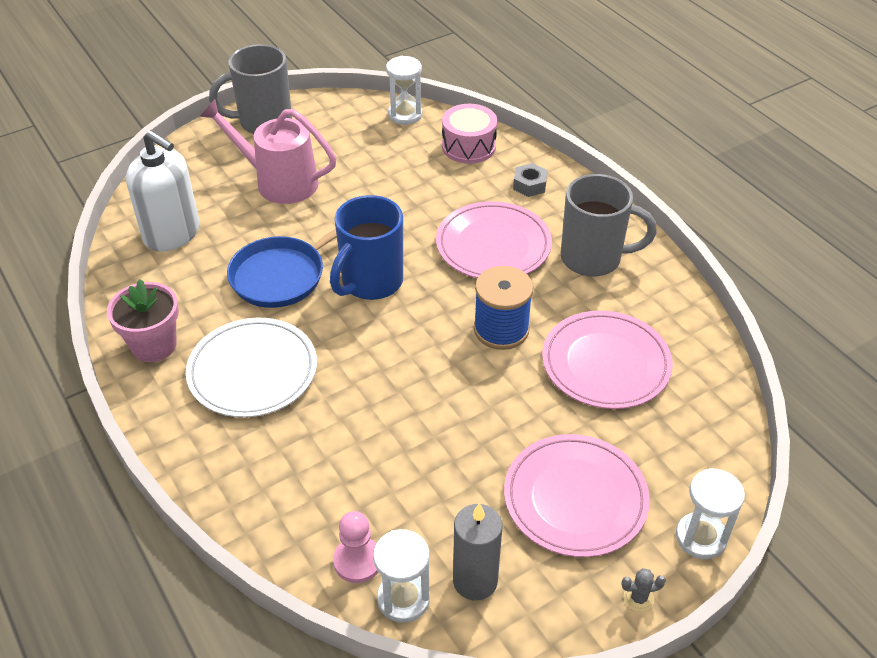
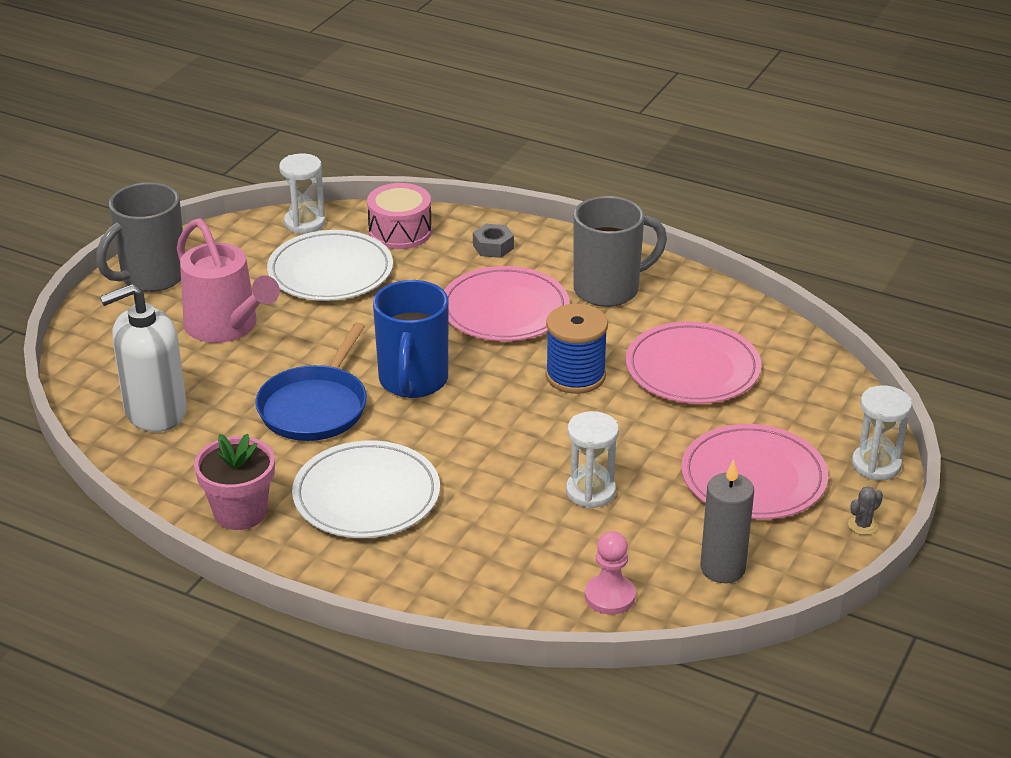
camera: 30 degrees left, 10 degrees down
(172, 233) = (155, 411): white soap dispenser -> white soap dispenser turned 150 degrees clockwise
(279, 182) = (227, 327): pink watering can -> pink watering can turned 120 degrees counterclockwise
(389, 162) = (330, 271): none -> white plate
(403, 599) = (674, 605): white hourglass -> white hourglass (590, 492)

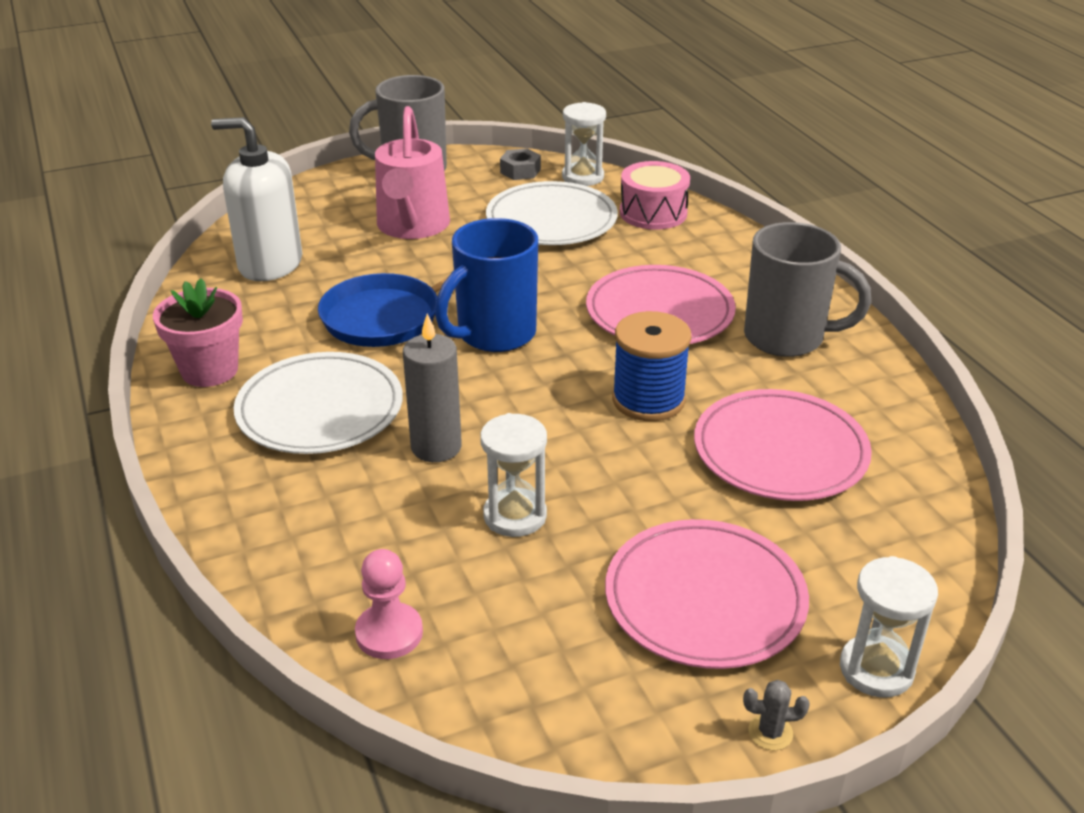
camera: 40 degrees right, 0 degrees up
(493, 247) = (721, 256): grey nut -> grey nut (520, 171)
(722, 568) = (541, 678): grey candle -> grey candle (436, 447)

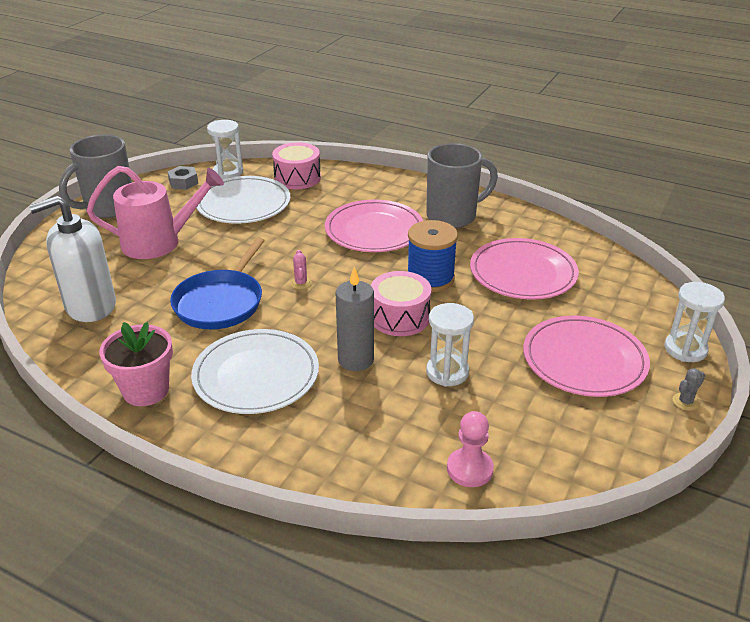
camera: 40 degrees left, 0 degrees up
(412, 227) = (159, 242): pink watering can -> pink watering can turned 60 degrees counterclockwise
(494, 335) = (301, 283): blue mug -> pink cactus
(548, 426) = (400, 317): none -> pink drum

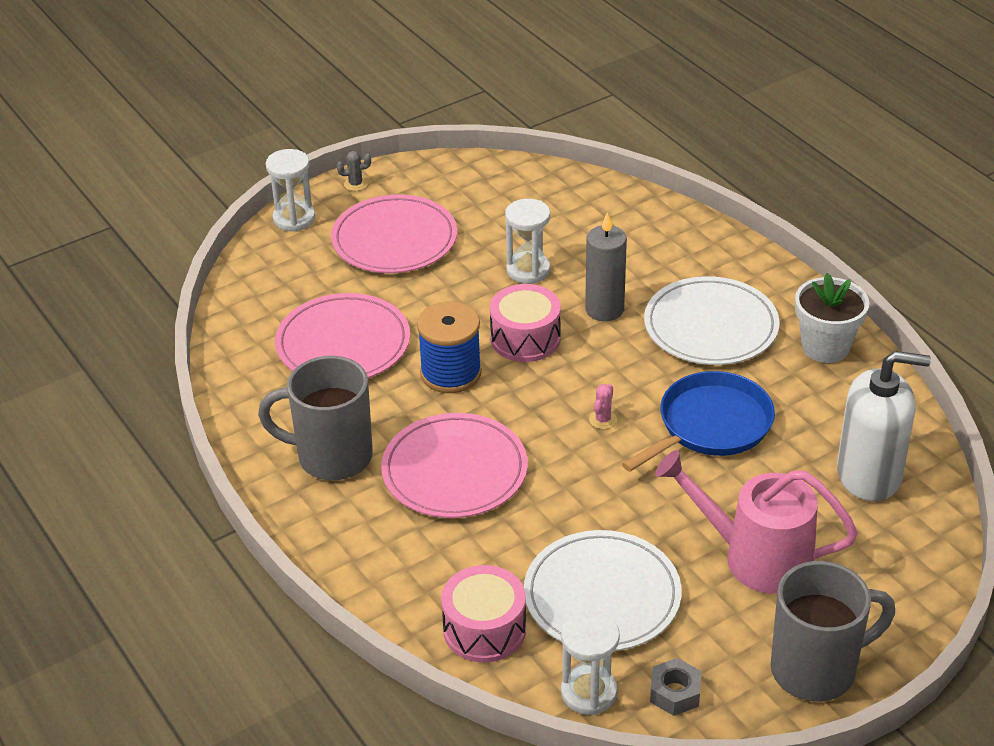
camera: 150 degrees left, 5 degrees up
(146, 390) = (825, 347): pink flower pot -> white flower pot
(469, 469) = (578, 197): pink pawn -> none

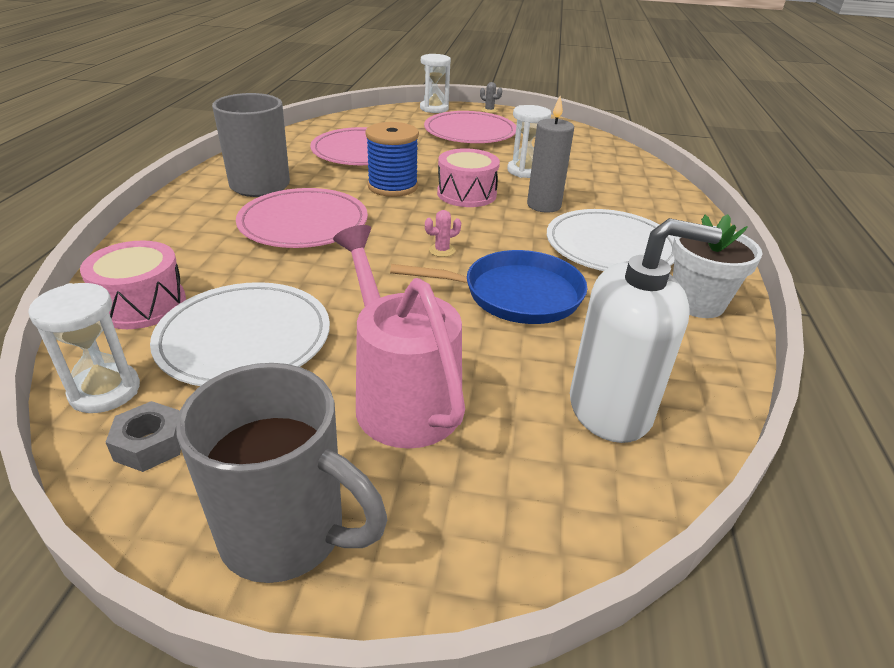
camera: 40 degrees right, 5 degrees down
(869, 475) = (610, 408): white soap dispenser -> white soap dispenser turned 45 degrees counterclockwise

